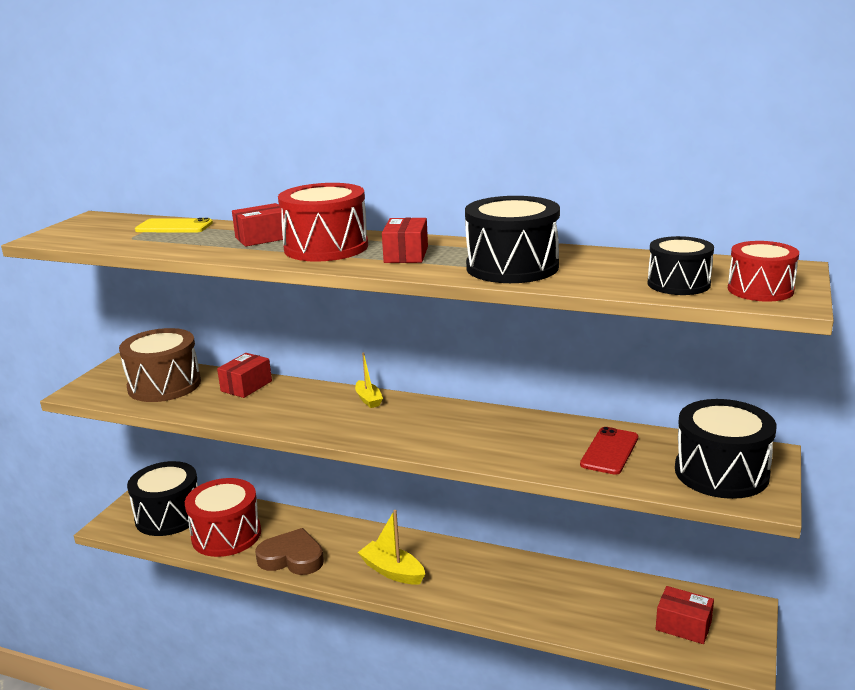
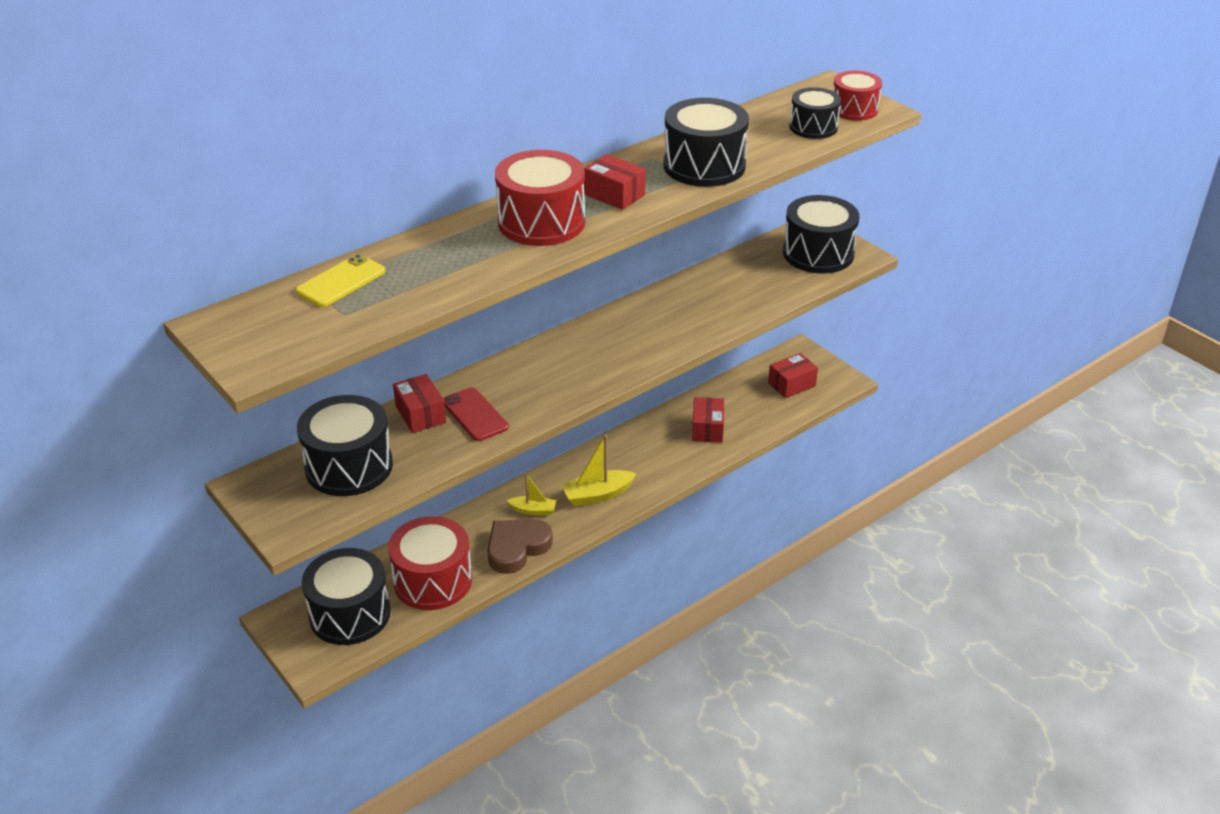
camera: 60 degrees left, 15 degrees up
(164, 385) = (349, 466): brown drum -> black drum
(262, 238) = (462, 244): red box -> red box (707, 429)
(368, 399) = (538, 355): yellow boat -> yellow boat (533, 510)
(609, 451) = (748, 281): red phone -> red phone (475, 414)

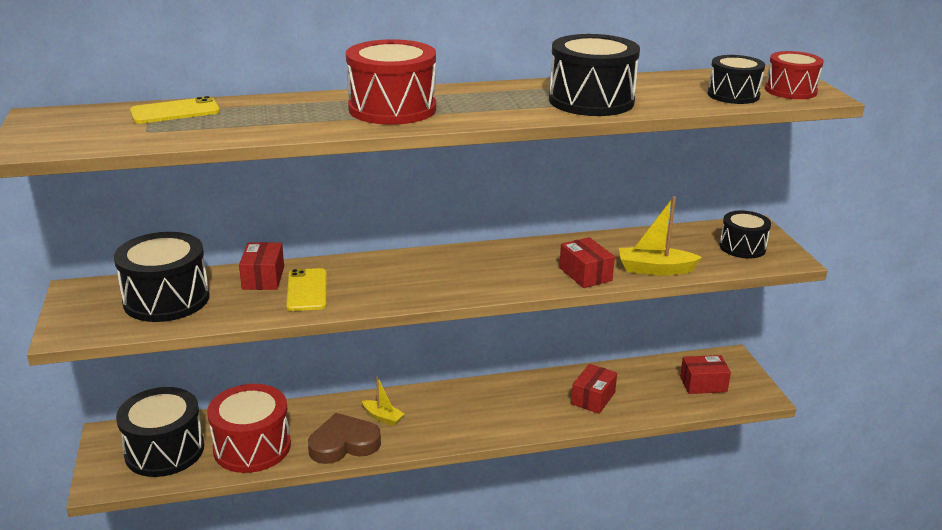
camera: 25 degrees right, 10 degrees down
(475, 414) = (307, 290): red phone -> yellow phone
(597, 495) = (449, 422): yellow boat -> yellow boat (655, 269)
(614, 195) = (481, 104): red box -> red box (585, 274)
(818, 253) = (742, 247): black drum -> black drum, size x0.61

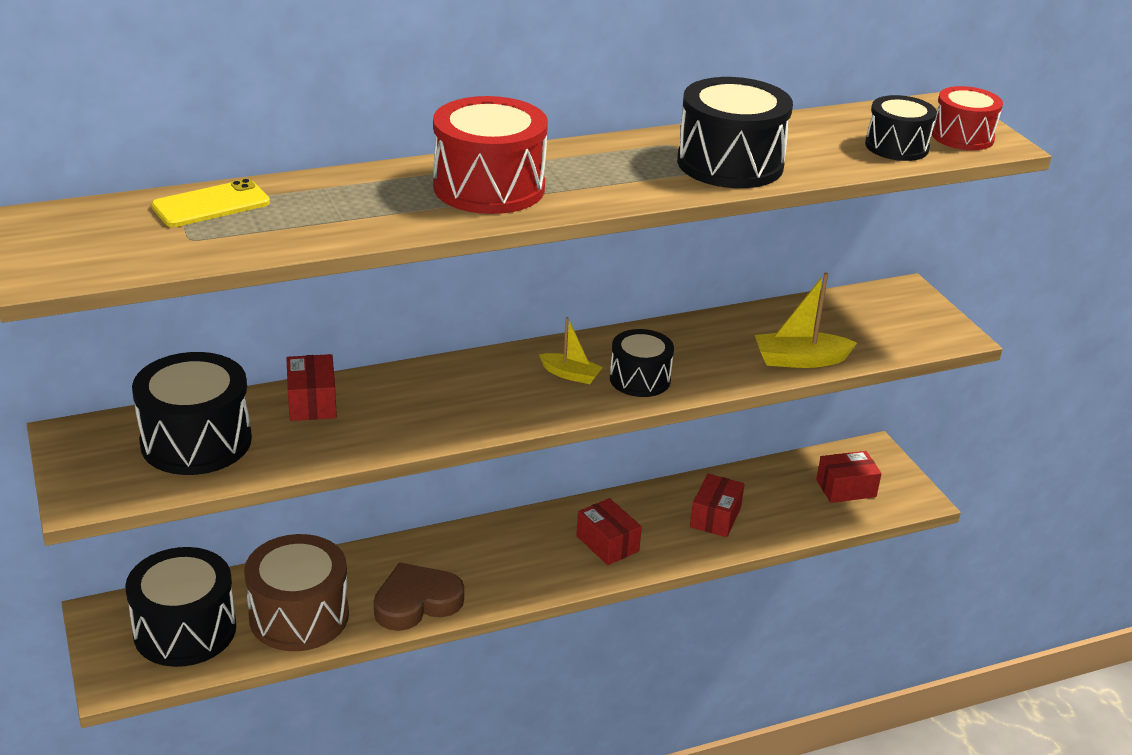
camera: 10 degrees left, 5 degrees up
(252, 447) = (299, 616): red drum -> brown drum
(307, 290) = (375, 416): yellow phone -> none
(383, 417) = (457, 563): yellow boat -> yellow boat (570, 375)
(585, 274) = (717, 372): red box -> red box (607, 543)
(742, 247) = (898, 322): black drum -> black drum (640, 379)

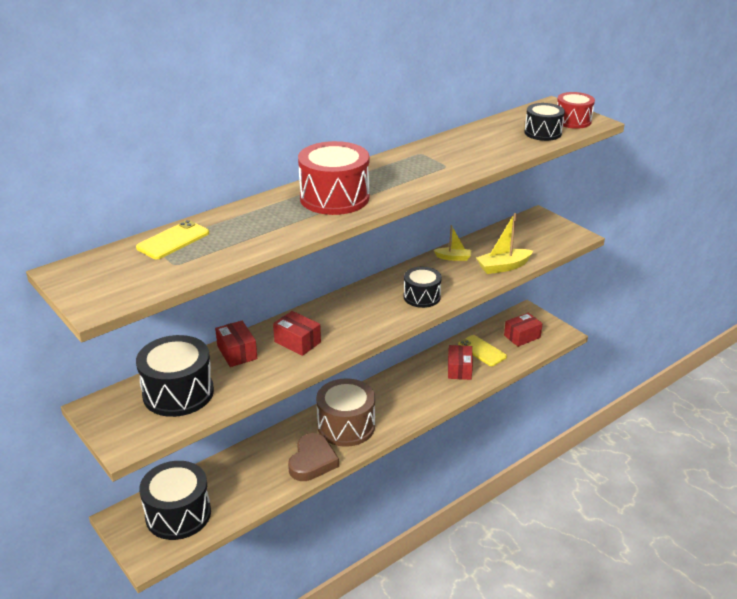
camera: 15 degrees left, 0 degrees up
(299, 616) = (245, 487): brown drum -> brown drum (346, 426)
(416, 602) = (312, 461): brown heart -> brown heart turned 150 degrees clockwise
(570, 375) = (381, 303): yellow boat -> yellow boat (453, 258)
(607, 543) = (406, 399): red box -> red box (297, 342)
(730, 164) = (460, 159): black drum -> none
(767, 496) = (482, 351): none -> yellow phone

